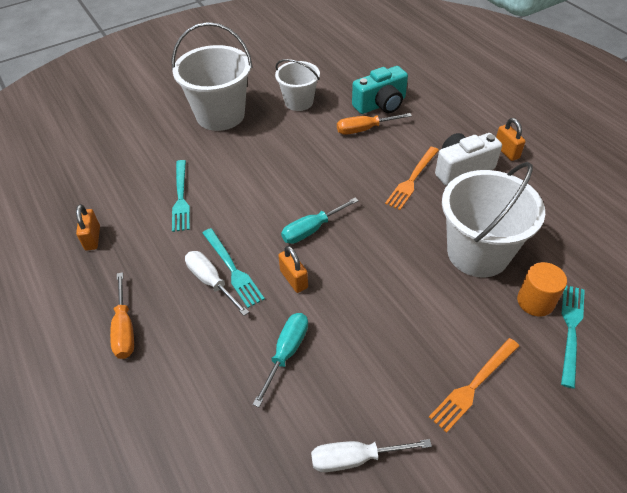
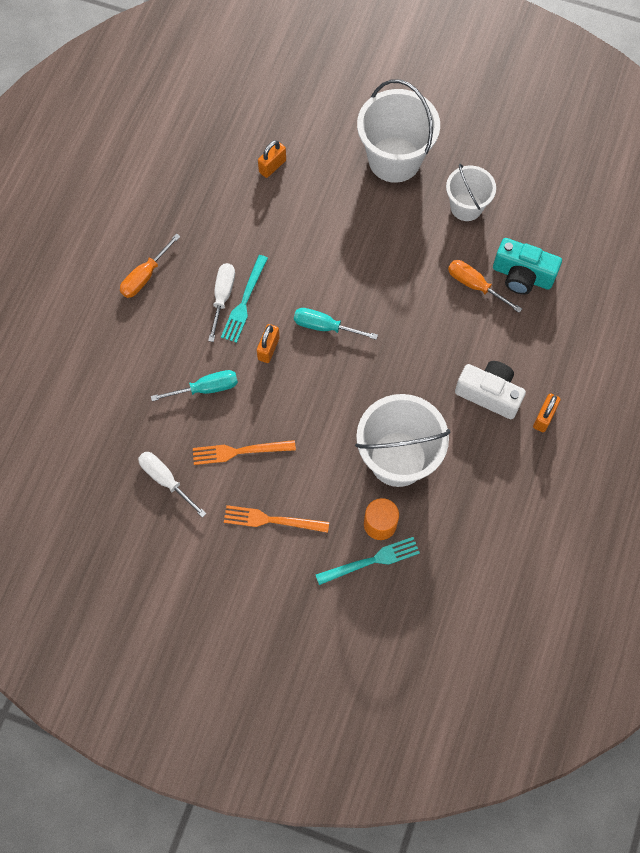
camera: 50 degrees right, 20 degrees up
(92, 238) = (195, 187): orange padlock -> orange padlock (272, 166)
(181, 198) = (279, 211): turquoise fork -> none
(412, 179) = (442, 363): orange fork -> orange fork (239, 451)

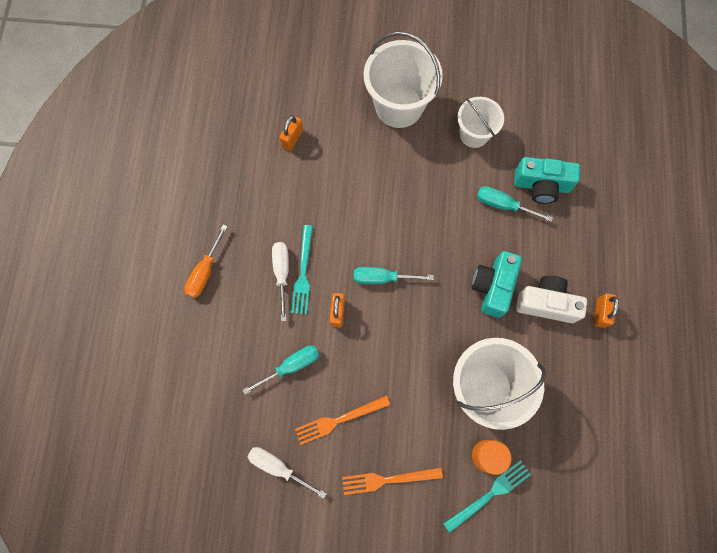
camera: 15 degrees left, 5 degrees up
(438, 364) = (493, 287): none -> turquoise camera
(475, 285) = (503, 205): orange screwdriver -> turquoise screwdriver

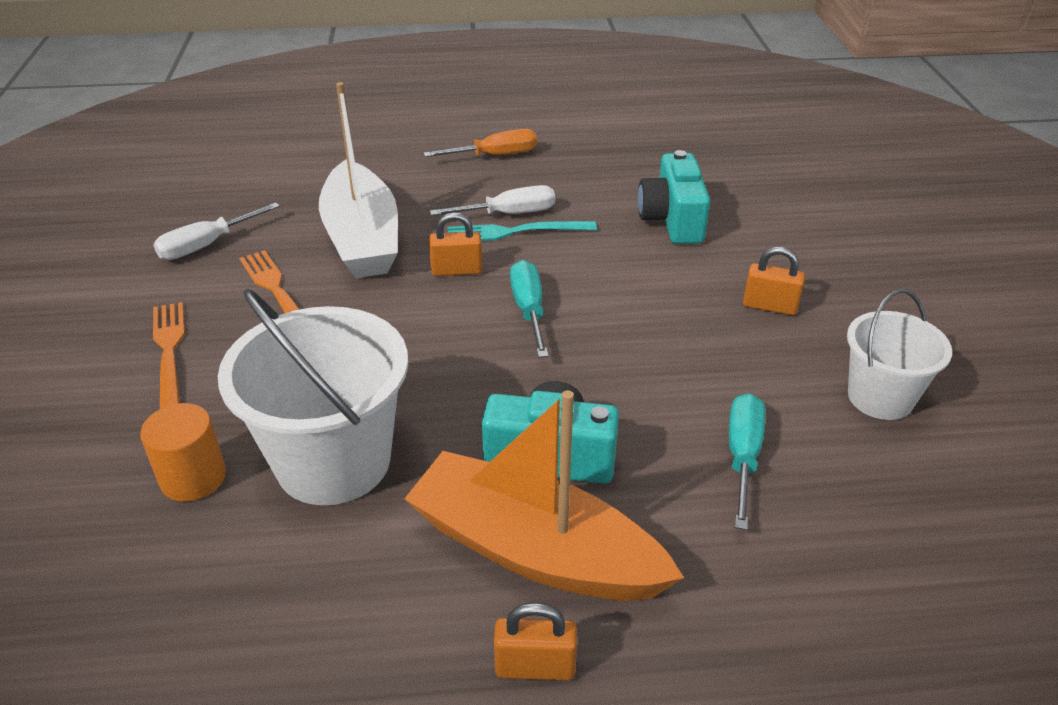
camera: 80 degrees right, 35 degrees down
(205, 271) = (494, 156): orange screwdriver -> orange screwdriver turned 150 degrees clockwise
(279, 467) = (207, 245): white screwdriver -> white screwdriver turned 150 degrees counterclockwise
(291, 366) = (362, 238): turquoise screwdriver -> white boat
(292, 138) = (736, 198): orange padlock -> orange padlock (769, 306)
(399, 106) = (871, 295): white bucket -> none
(490, 494) = (115, 489): turquoise fork -> none
(541, 185) = (824, 519): turquoise camera -> turquoise camera (672, 220)
(546, 303) = (534, 550): white camera -> orange boat

